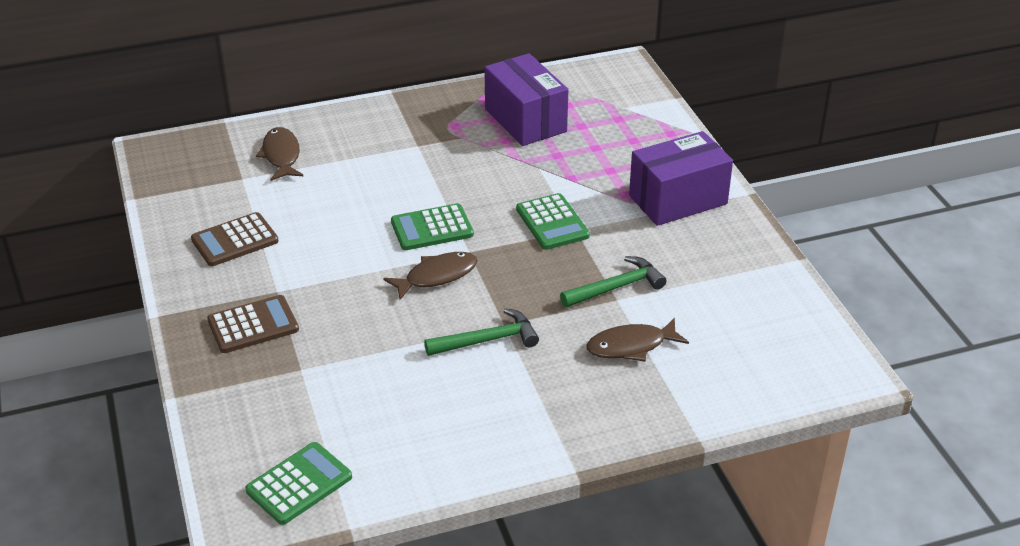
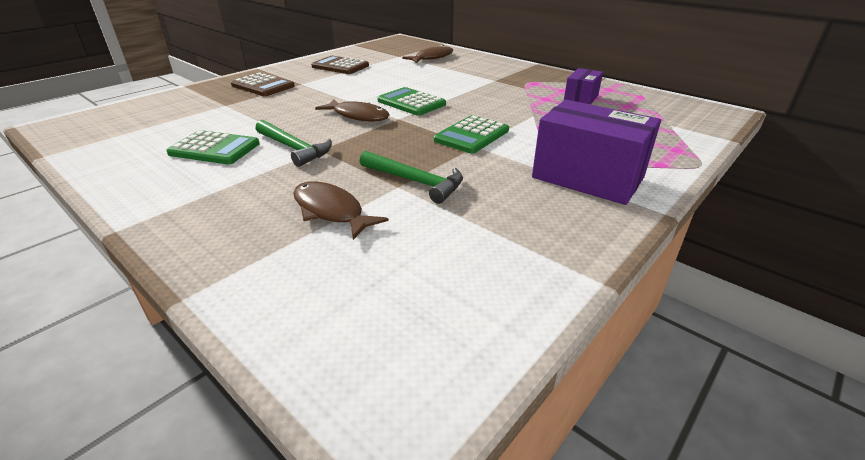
camera: 60 degrees right, 5 degrees down
(299, 484) = (97, 131): green calculator -> green calculator (214, 149)
(525, 120) = (581, 99): purple box -> purple box, size x0.55

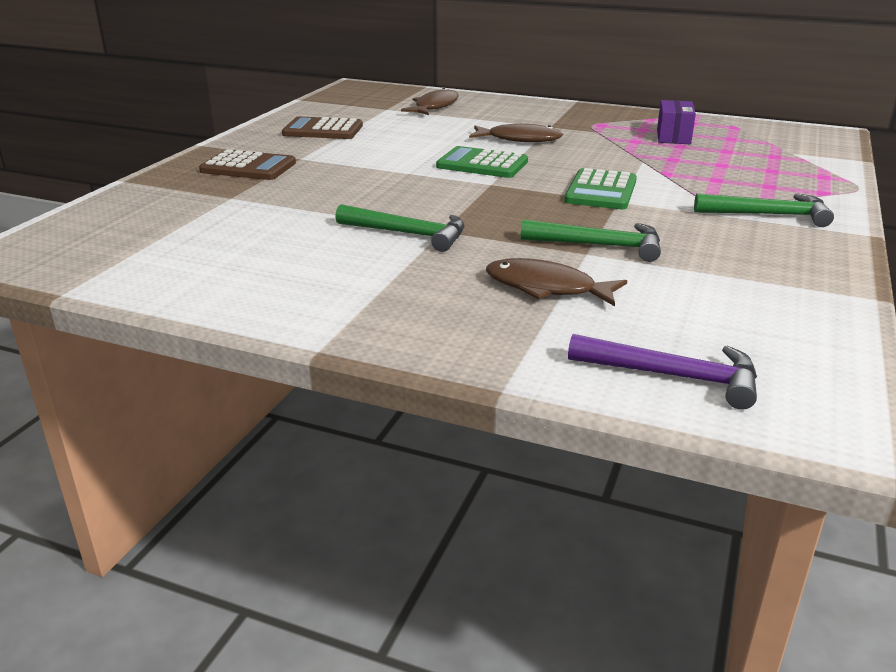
camera: 20 degrees left, 5 degrees down
(214, 149) = (303, 249): green calculator -> none
(325, 321) = (673, 376): none -> purple hammer
(358, 116) = (436, 187): brown fish -> brown fish (520, 139)
(587, 178) = (768, 215): purple box -> green hammer

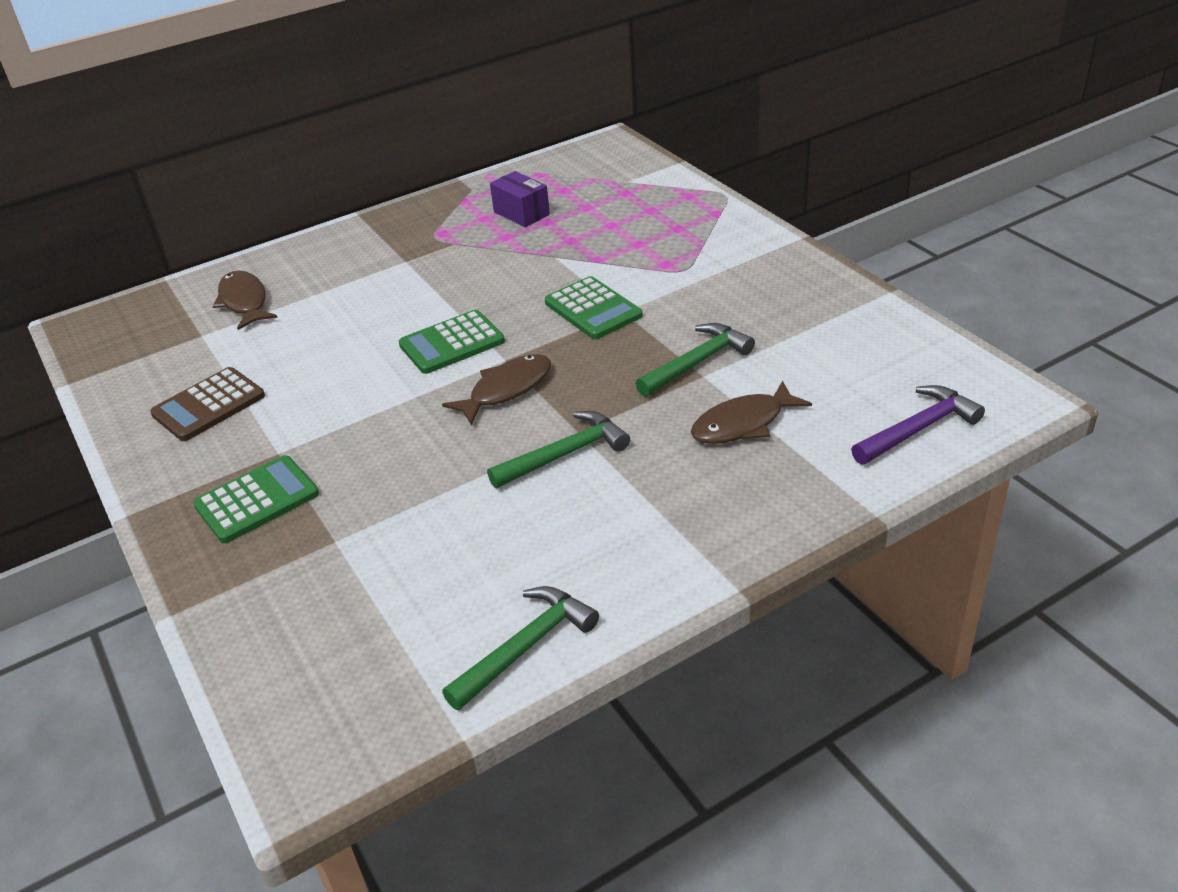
camera: 50 degrees left, 10 degrees up
(248, 167) = (257, 500): brown calculator -> green calculator
(520, 139) = (416, 294): brown fish -> brown fish (506, 390)
(768, 215) = (727, 258): green hammer -> green hammer (525, 647)

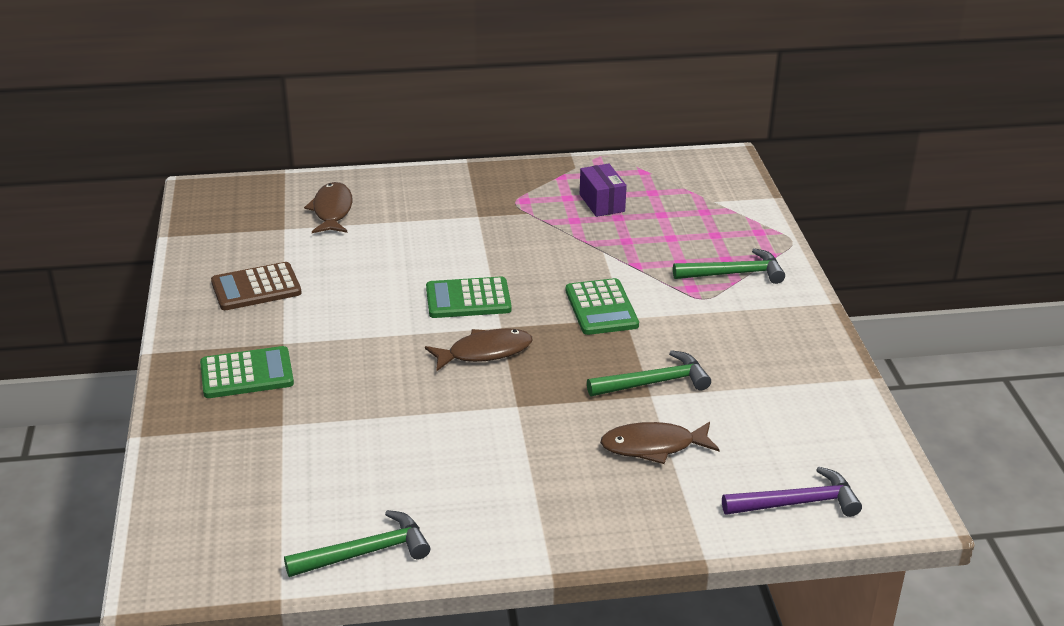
camera: 20 degrees right, 5 degrees down
(564, 454) = (493, 420): green hammer -> green hammer (734, 274)

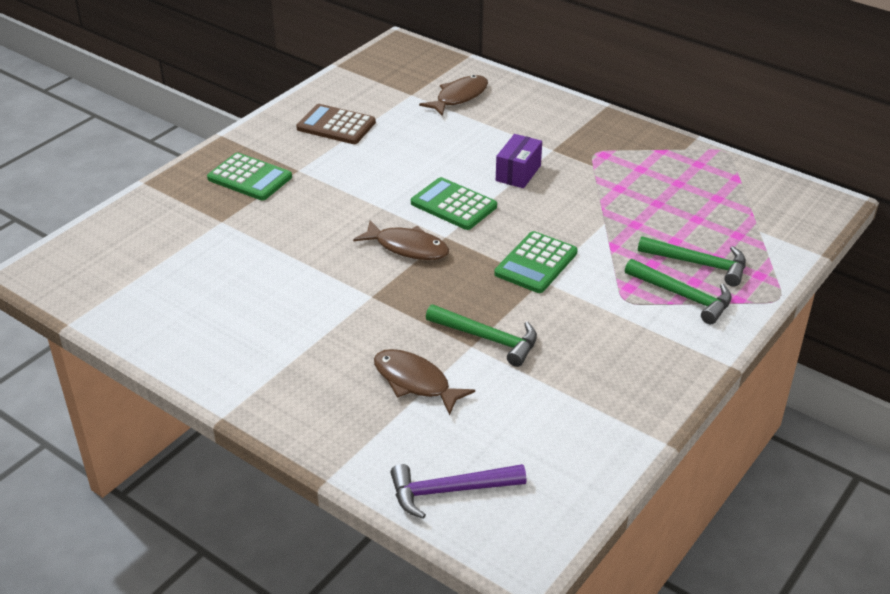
camera: 45 degrees right, 5 degrees up
(365, 552) = (146, 329): green hammer -> green hammer (698, 264)
(602, 203) = (662, 186): purple box -> purple box (518, 173)
(797, 503) = (450, 491): purple hammer -> purple hammer turned 135 degrees clockwise

